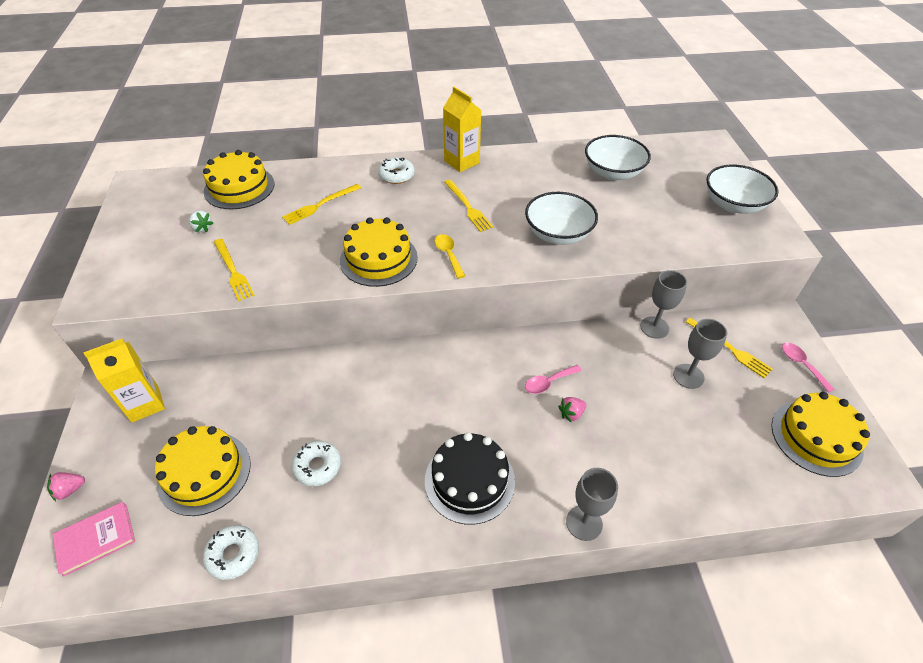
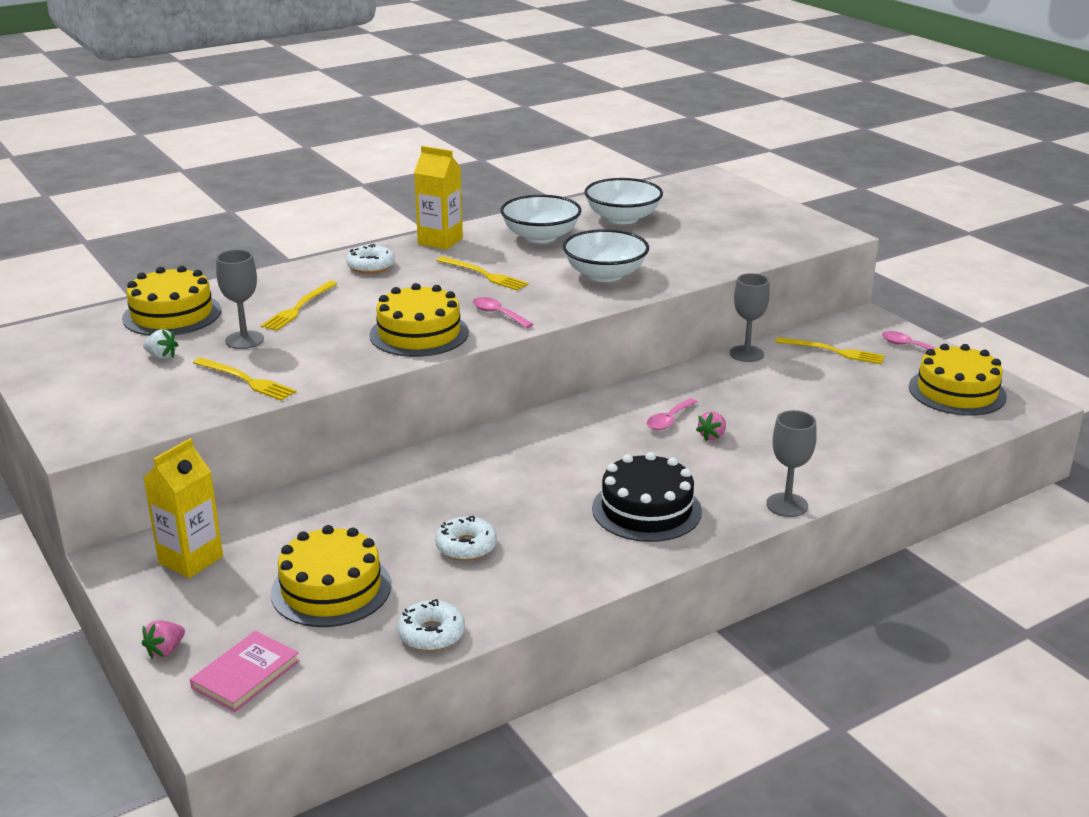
camera: 25 degrees left, 20 degrees down
(448, 255) = (498, 314): yellow spoon -> pink spoon
(688, 376) = (808, 380): grey goblet -> grey goblet (244, 340)
(733, 204) = (767, 219): white bowl -> white bowl (540, 236)

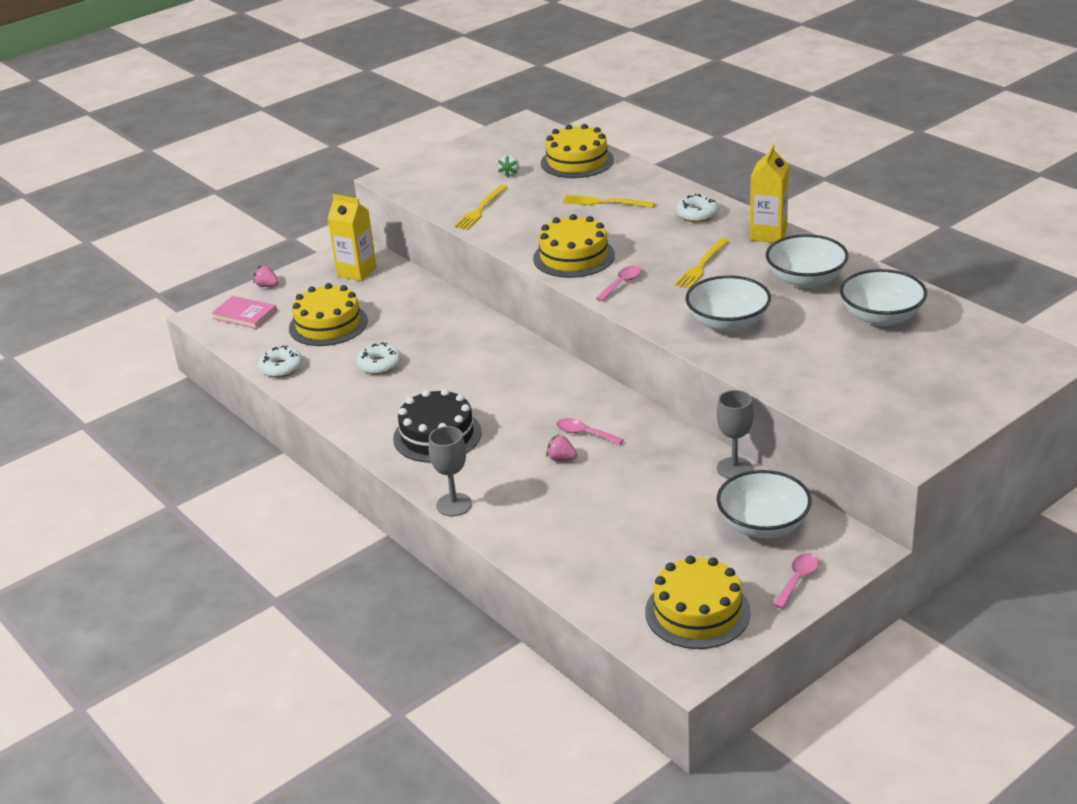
camera: 85 degrees right, 5 degrees up
(244, 340) = (543, 195): grey goblet -> none
(833, 351) = (763, 525): yellow fork -> white bowl

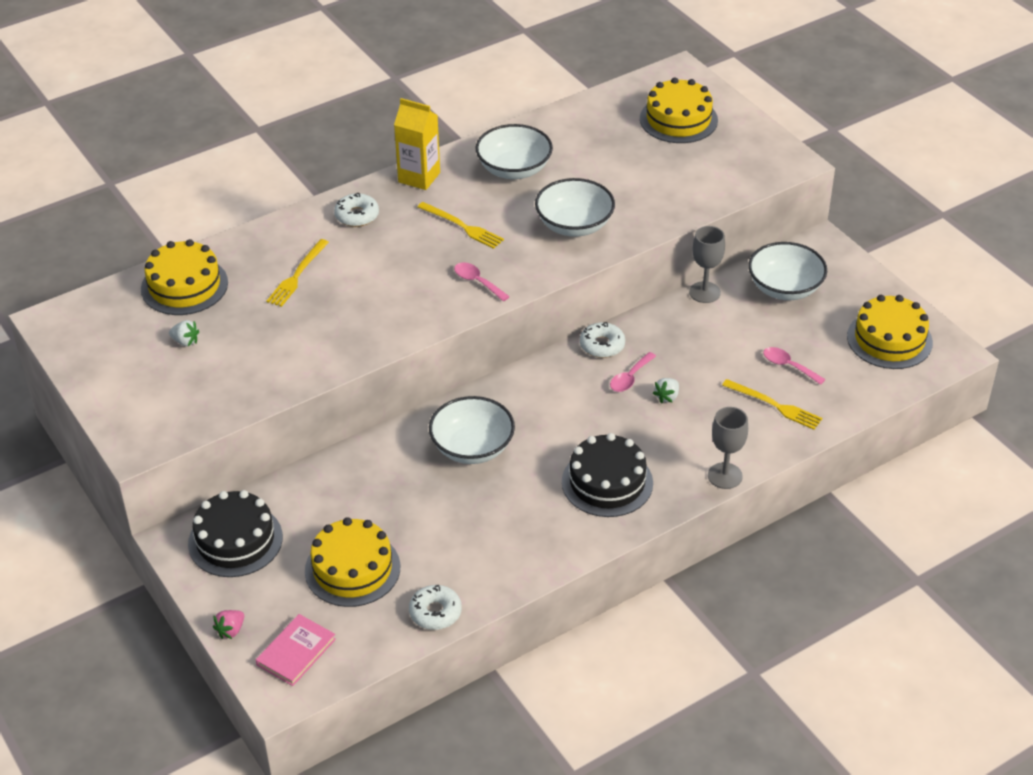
camera: 85 degrees left, 10 degrees up
(357, 272) = (235, 540): yellow carton -> black cake
(379, 365) = (458, 524): white donut -> white donut (602, 345)
(481, 209) = (264, 371): yellow fork -> yellow fork (774, 405)
(561, 459) = (667, 397): pink strawberry -> white strawberry
(573, 257) = (408, 309): yellow cake -> yellow cake (678, 119)
(798, 579) = (855, 281): pink spoon -> pink spoon (788, 366)
(881, 317) = (592, 140): white bowl -> white bowl (472, 447)

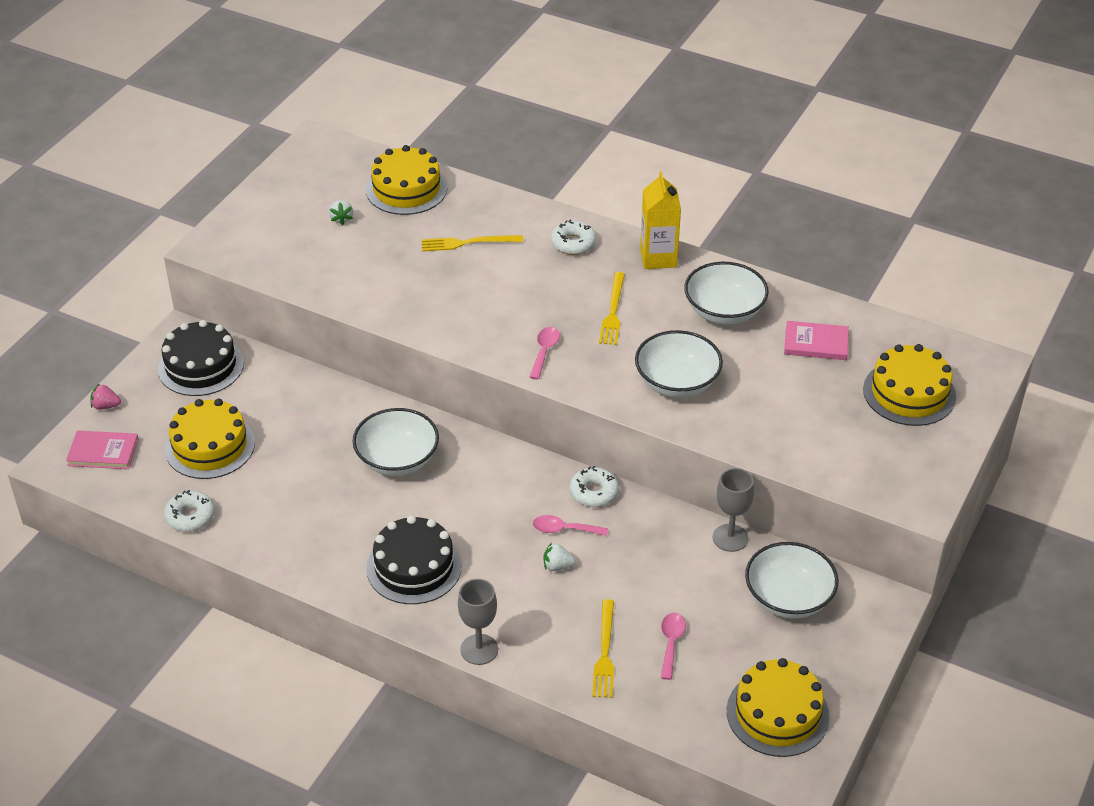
camera: 60 degrees right, 0 degrees up
(589, 140) = (816, 343): none -> pink book

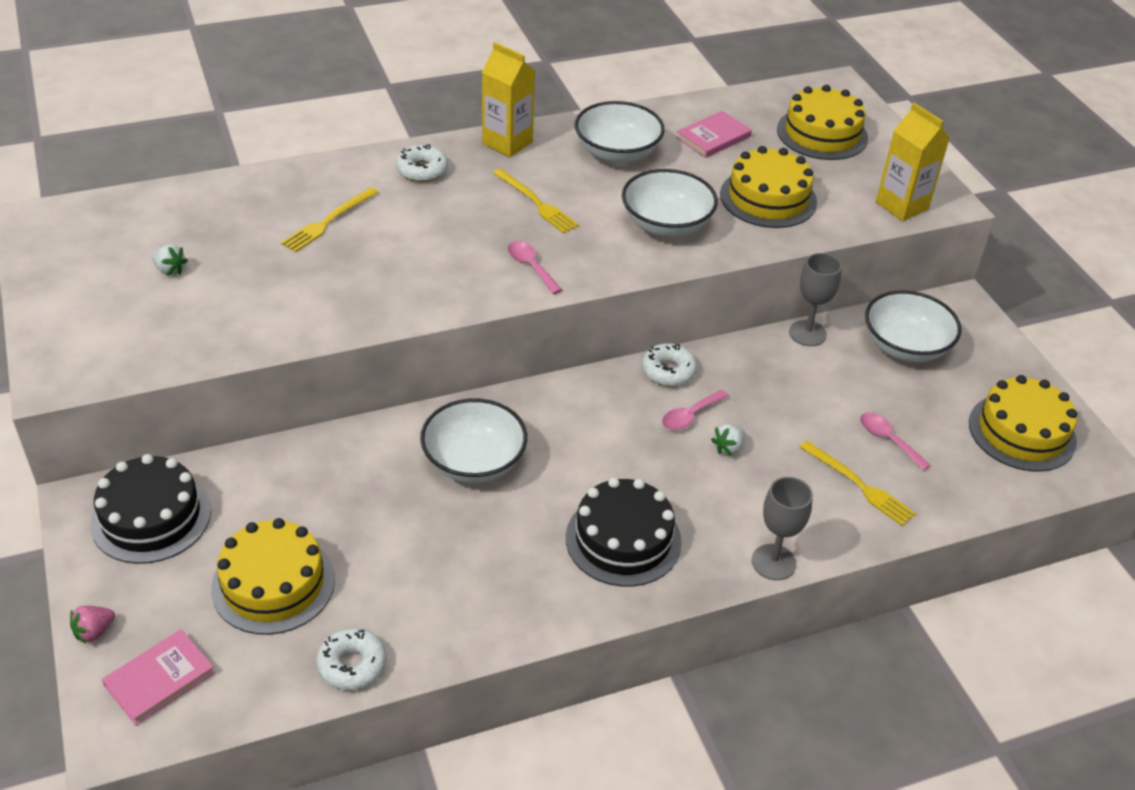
camera: 50 degrees left, 0 degrees up
(406, 189) = (198, 209): yellow cake -> yellow cake (768, 198)
(878, 484) = (902, 206): none -> yellow carton

